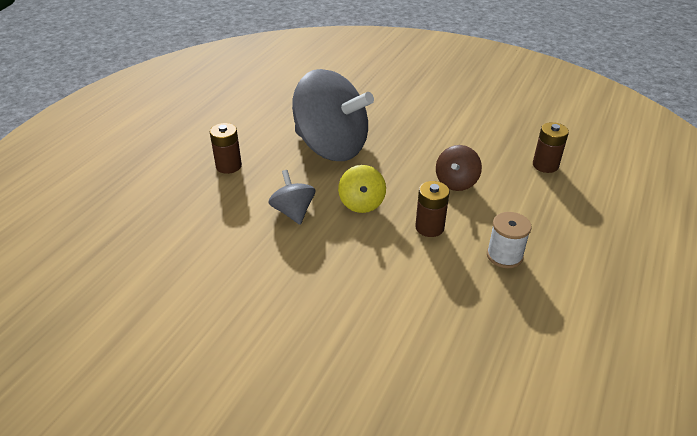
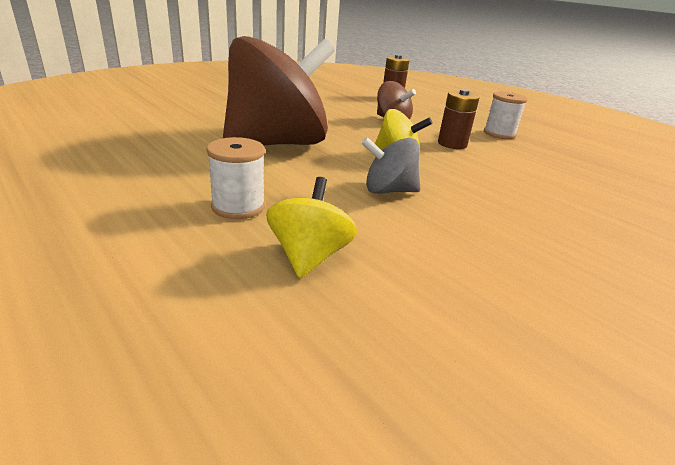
camera: 70 degrees left, 10 degrees down
(192, 203) = (309, 256): none -> yellow spinning top
(228, 166) = (238, 206): brown battery -> white spool
(331, 147) = (277, 144): grey spinning top -> brown spinning top

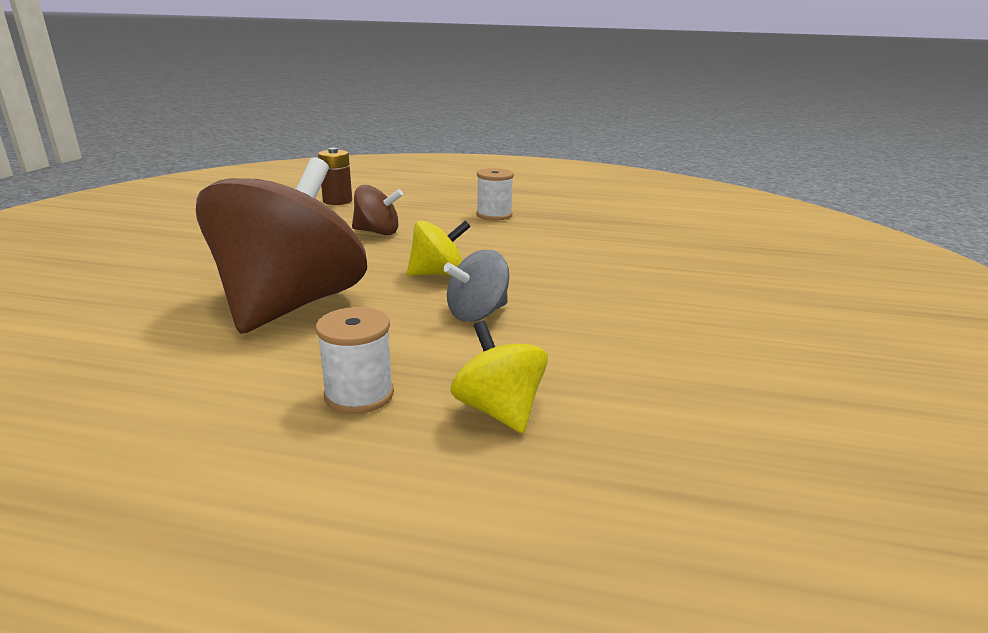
camera: 35 degrees left, 5 degrees down
(452, 144) = (468, 241): brown battery -> none

